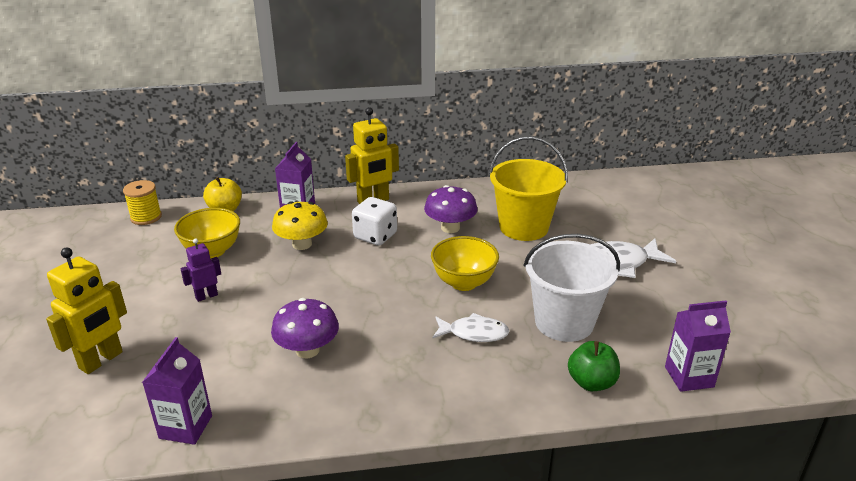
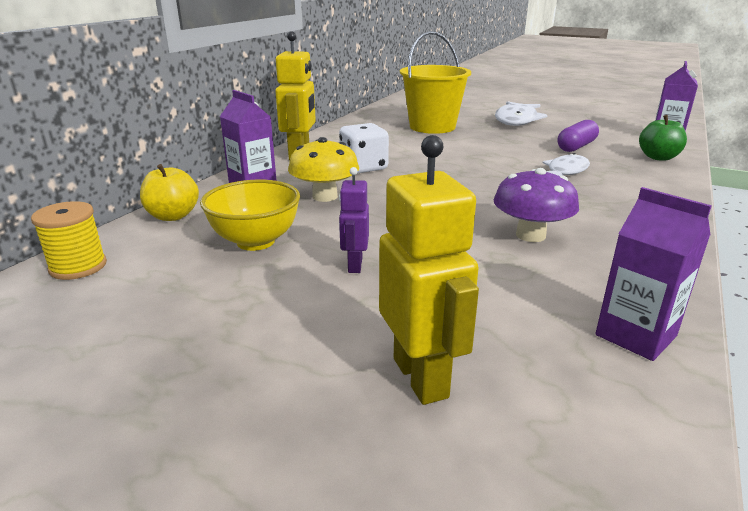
camera: 55 degrees left, 5 degrees down
(450, 228) = (395, 144): purple mushroom -> none
(464, 282) = (487, 158): yellow bowl -> none
(564, 322) = (576, 146): white bucket -> purple capsule

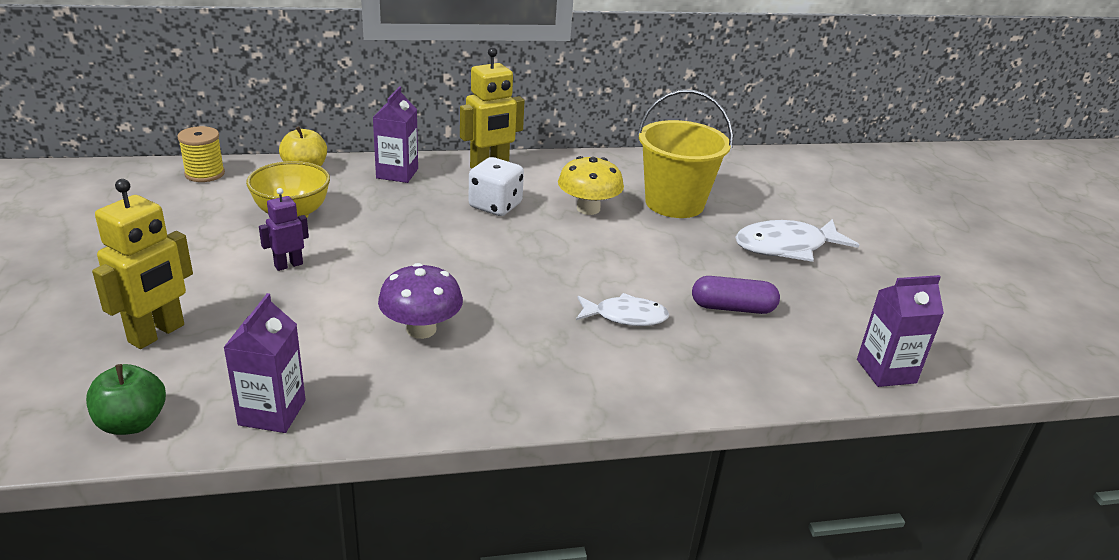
camera: 50 degrees right, 5 degrees up
(325, 196) = (405, 211): yellow mushroom -> yellow mushroom (588, 209)
(658, 157) = (772, 374): green apple -> green apple (132, 423)

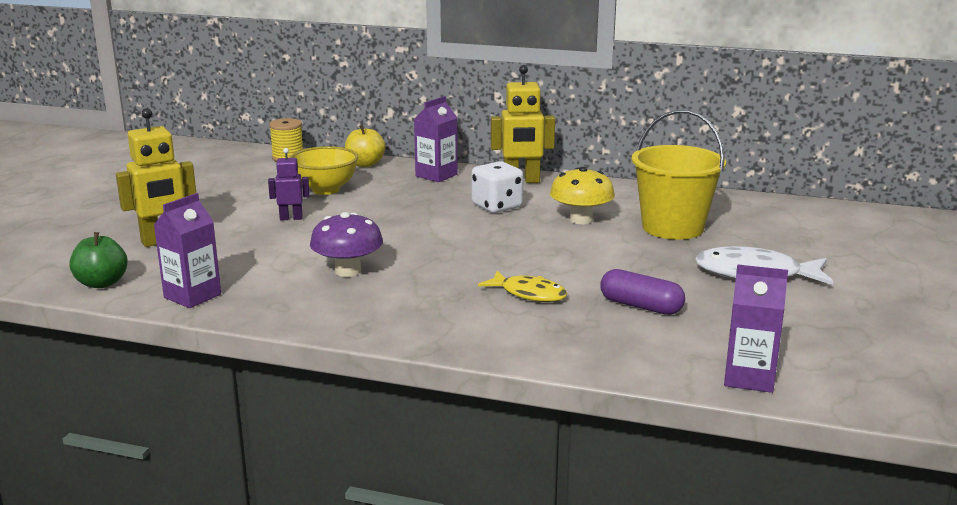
camera: 30 degrees right, 10 degrees down
(625, 316) = (529, 294): white fish -> yellow fish

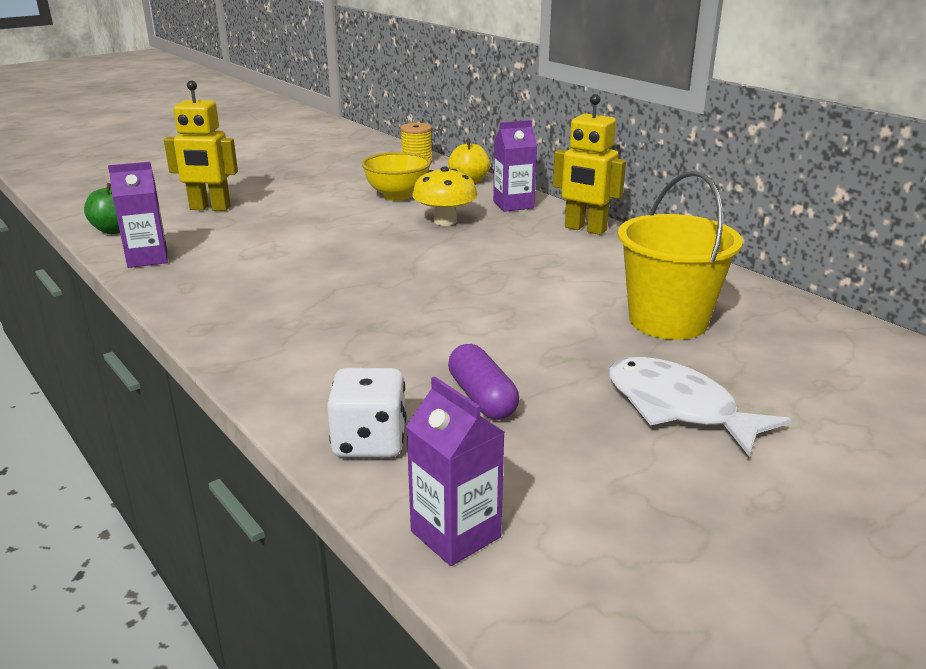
camera: 35 degrees right, 5 degrees up
(291, 218) = (328, 213): purple robot -> none
(348, 271) = (287, 272): purple mushroom -> none
(497, 206) = (518, 248): white dice -> white dice (369, 442)
(529, 294) = (396, 344): yellow fish -> none
(581, 220) = (579, 284): yellow mushroom -> yellow mushroom (445, 221)

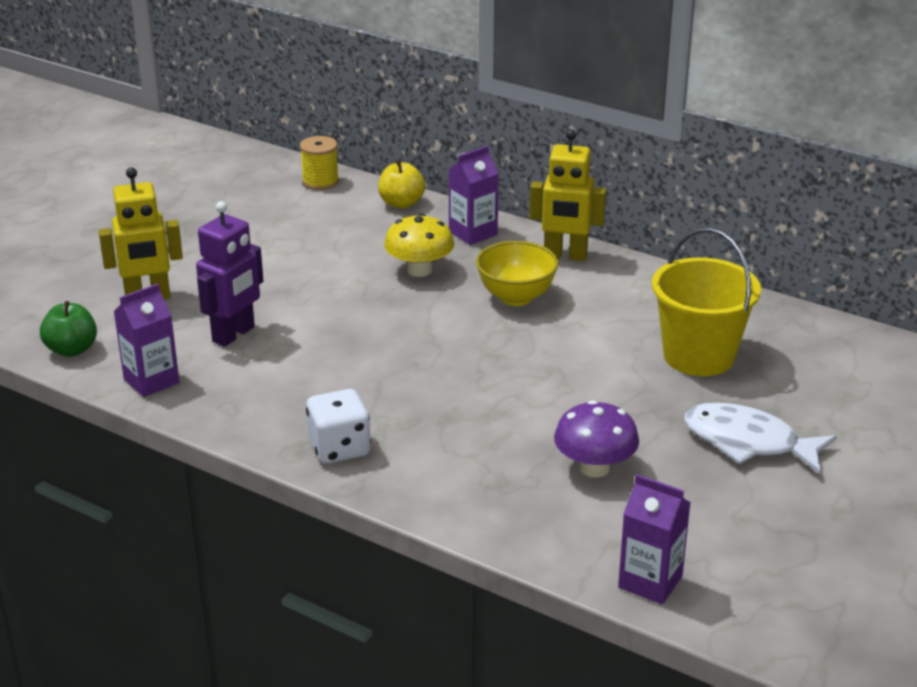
camera: 20 degrees left, 5 degrees up
(248, 239) = (234, 334): none -> purple robot
(369, 442) = (535, 527): white dice -> white dice (339, 448)
(397, 196) = (341, 241): yellow bowl -> yellow bowl (516, 297)
(482, 398) = (594, 468): purple capsule -> purple mushroom

